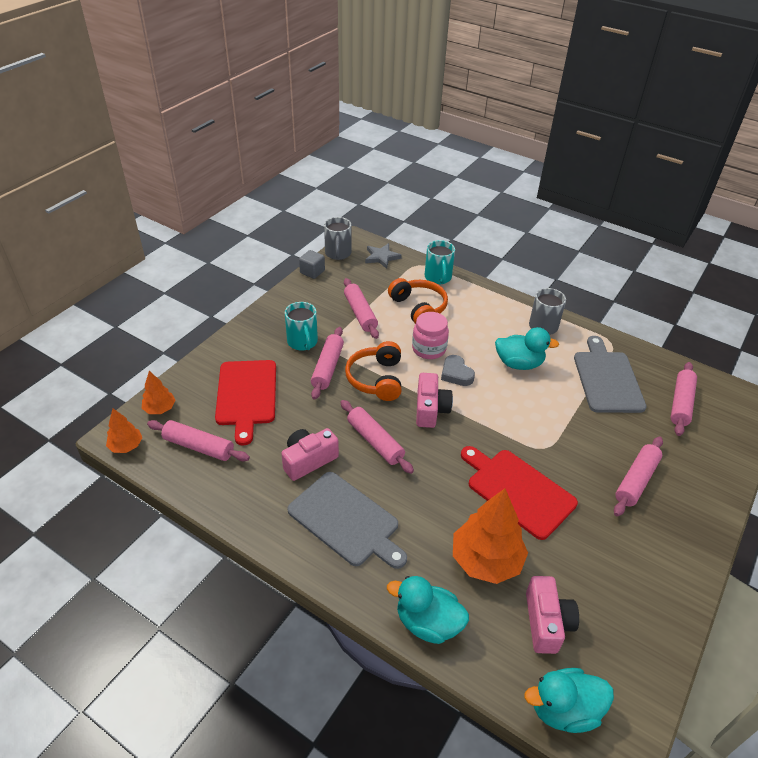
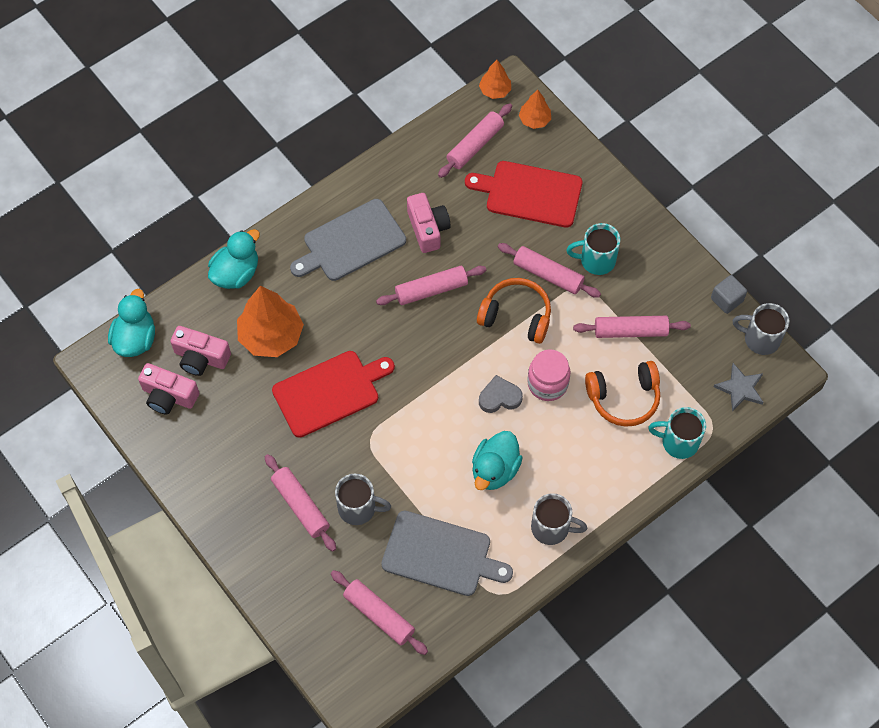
camera: 110 degrees right, 20 degrees up
(430, 409) = (456, 353): pink camera -> pink camera (169, 396)
(609, 439) = (358, 508): none -> grey mug

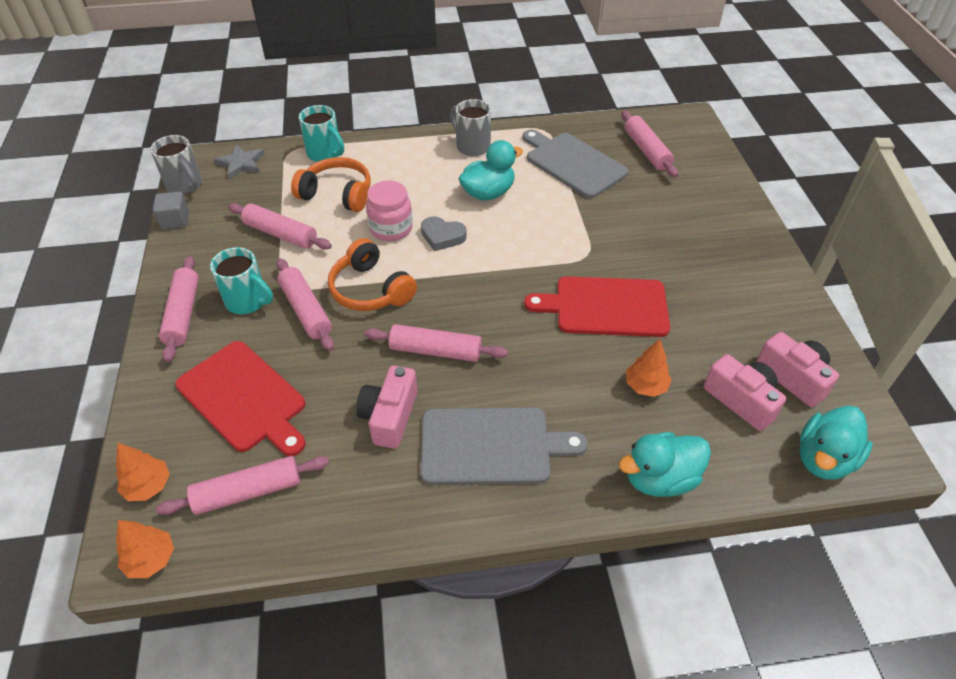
camera: 150 degrees left, 15 degrees down
(271, 336) = (645, 386): orange tree -> orange tree, size x0.53
(300, 505) = (681, 235): pink rolling pin -> pink rolling pin (183, 314)
(358, 508) = (627, 214): grey mug -> none

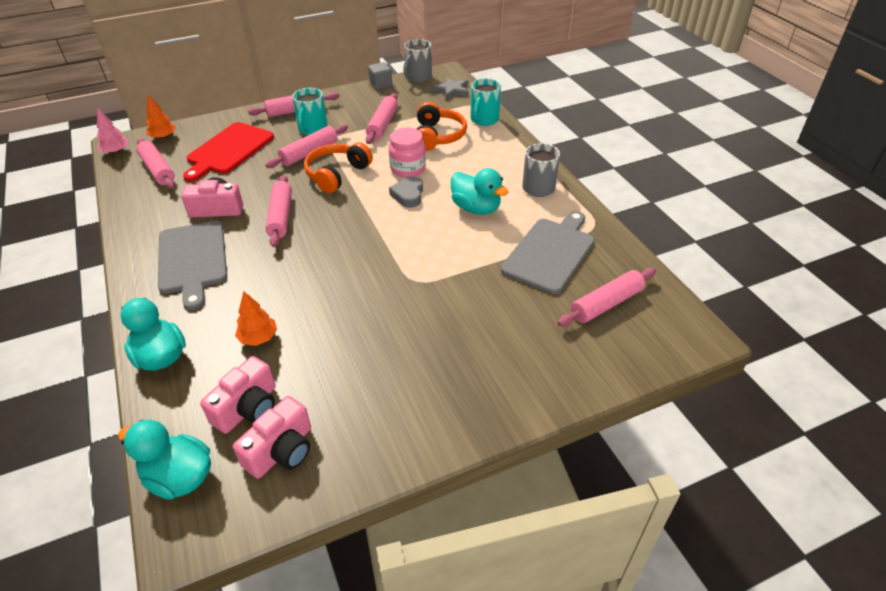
camera: 75 degrees right, 5 degrees down
(151, 559) = (116, 152): orange tree -> pink tree
(605, 307) = (350, 301): red cutting board -> none

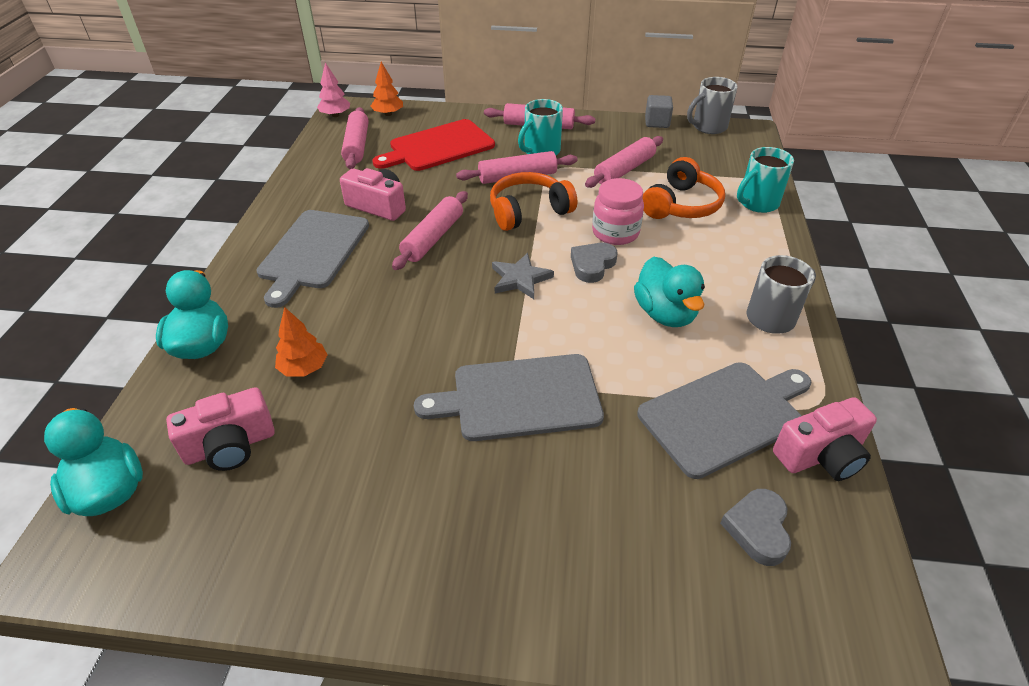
camera: 30 degrees right, 0 degrees up
(281, 450) = (220, 517): pink camera -> pink camera (821, 455)
(424, 293) = (519, 398): none -> grey cutting board
(452, 90) = (741, 154): grey star -> grey star (520, 279)
(606, 304) = (757, 529): pink rolling pin -> grey heart

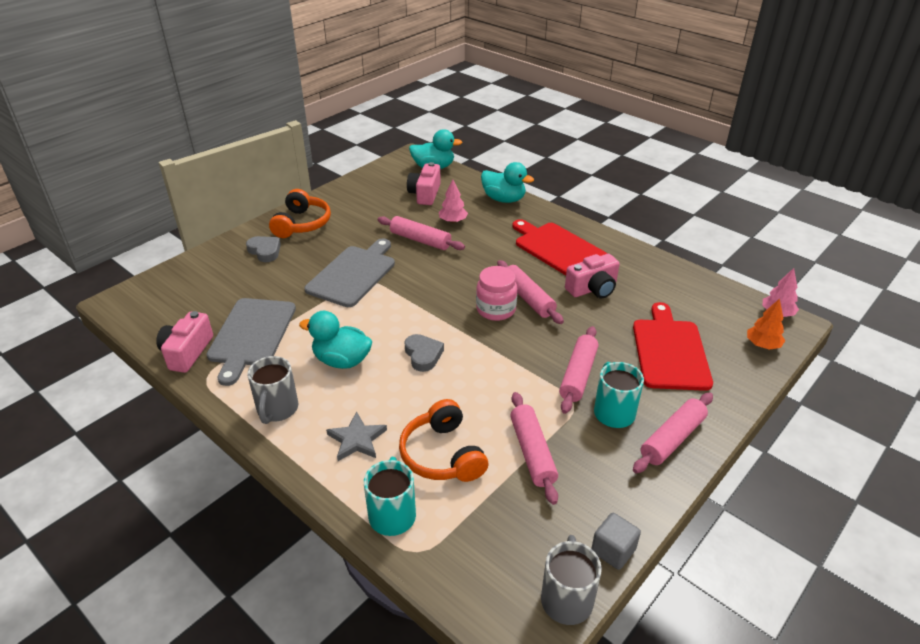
camera: 125 degrees right, 5 degrees down
(304, 368) = (453, 221): orange tree -> pink tree
(313, 252) = (557, 248): grey cutting board -> red cutting board
(357, 146) = (703, 307): pink rolling pin -> pink rolling pin (420, 240)
(520, 279) = (444, 316): grey star -> grey star (357, 439)
(528, 211) = (519, 357): orange headphones -> orange headphones (302, 224)
(615, 233) = (446, 388): pink jar -> pink jar (496, 310)
(757, 529) = (195, 305): grey heart -> grey heart (265, 251)

